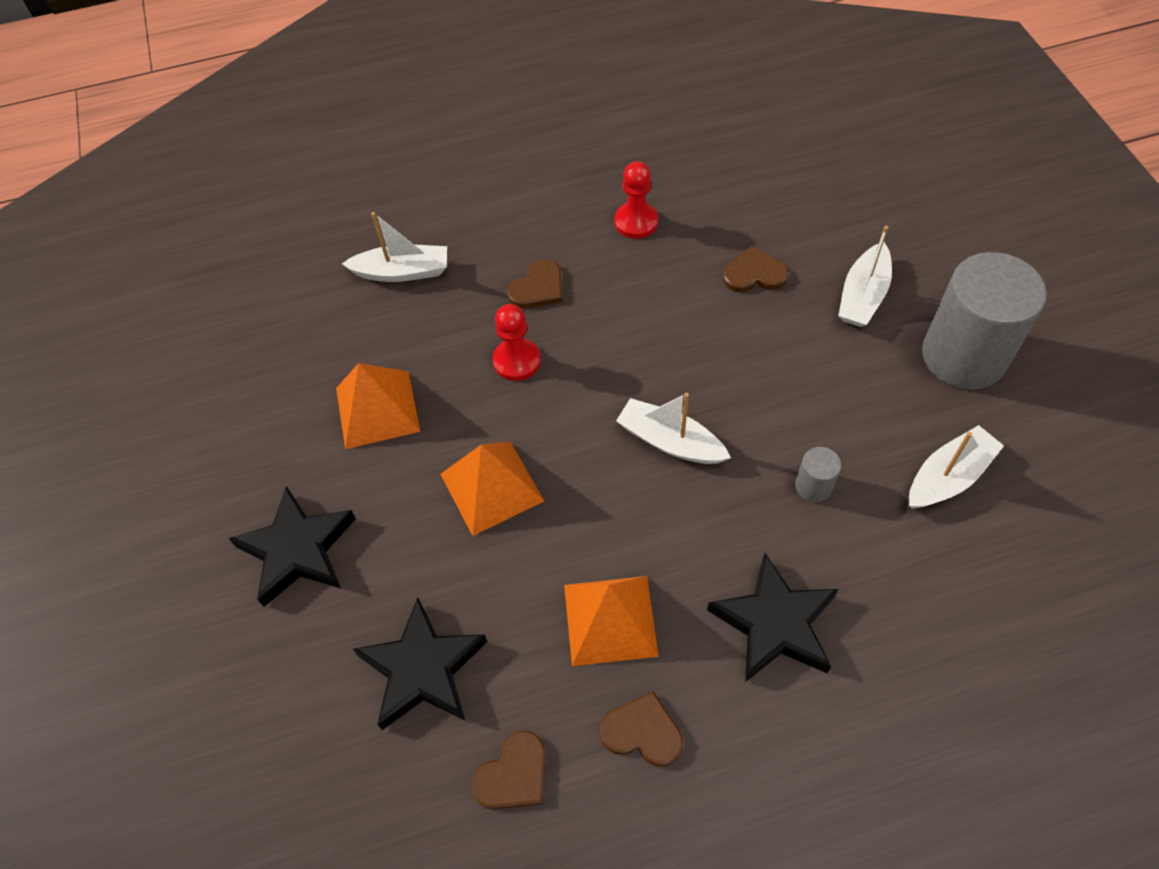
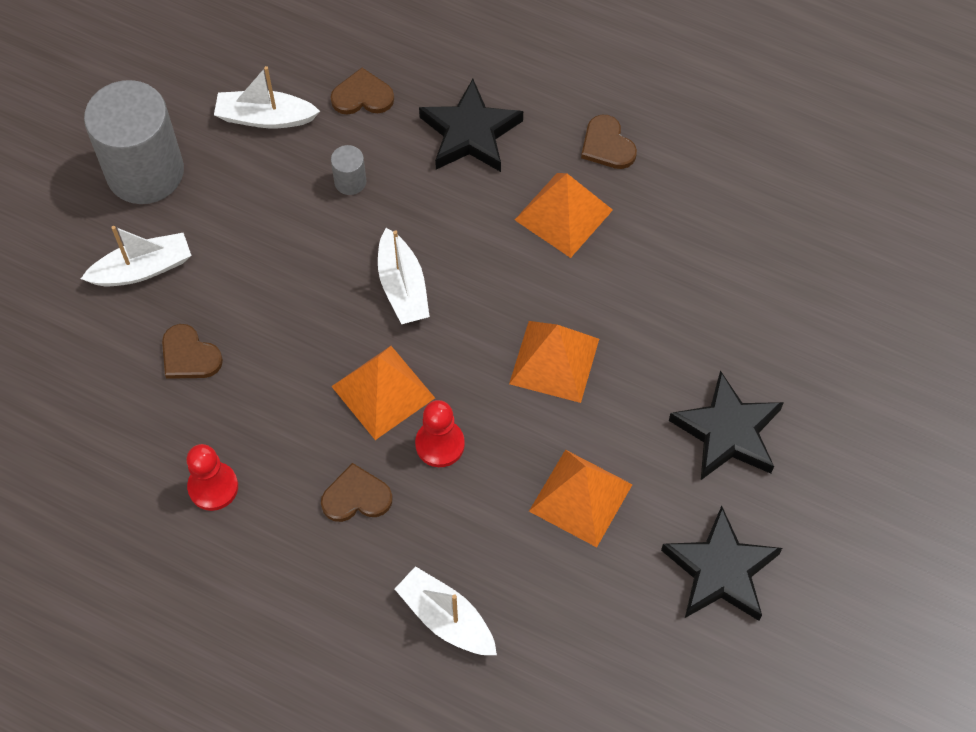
camera: 140 degrees left, 5 degrees up
(422, 669) = (706, 282): black star -> black star (720, 570)
(513, 774) = (701, 184): brown heart -> brown heart (362, 96)
(596, 360) = (383, 392): none -> orange pyramid

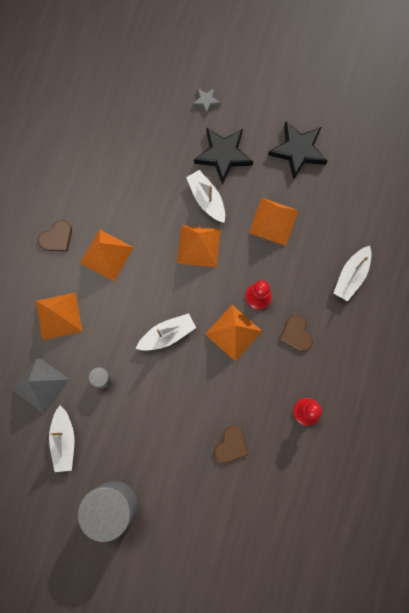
camera: 100 degrees left, 15 degrees up
(142, 269) = (180, 488): white boat -> white boat (206, 199)
(362, 96) = (40, 384): brown heart -> grey pyramid
(470, 133) = (59, 316): black star -> orange pyramid
(845, 420) = (206, 101): none -> grey star

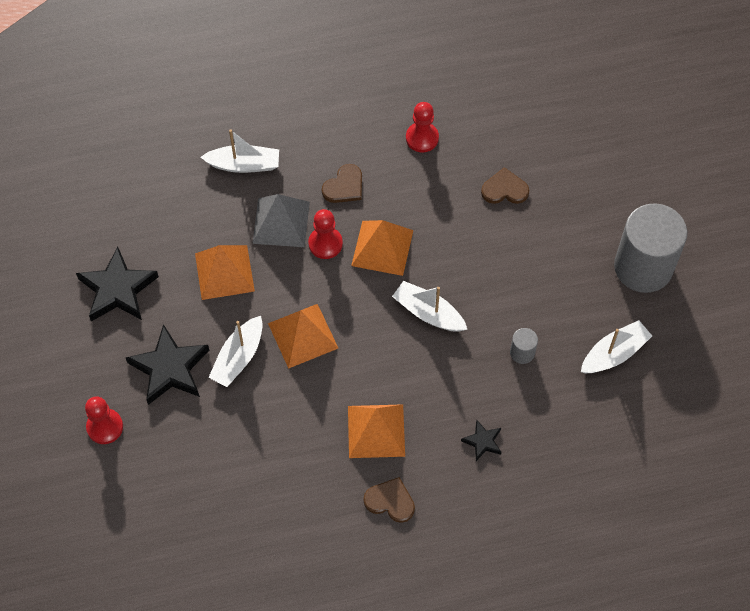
camera: 120 degrees left, 15 degrees down
(40, 384) = (572, 414): grey pyramid -> grey pyramid (281, 222)
(59, 316) = (482, 441): orange pyramid -> black star
(206, 101) = (105, 427): grey star -> red pawn

